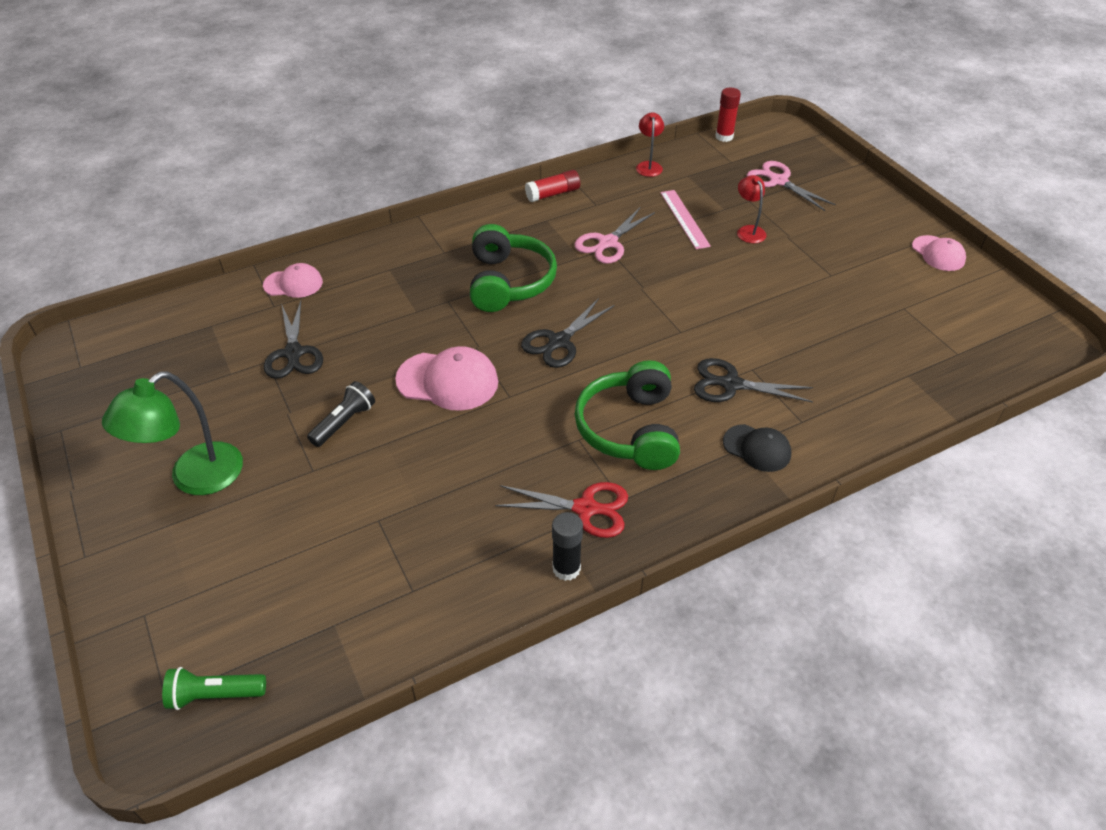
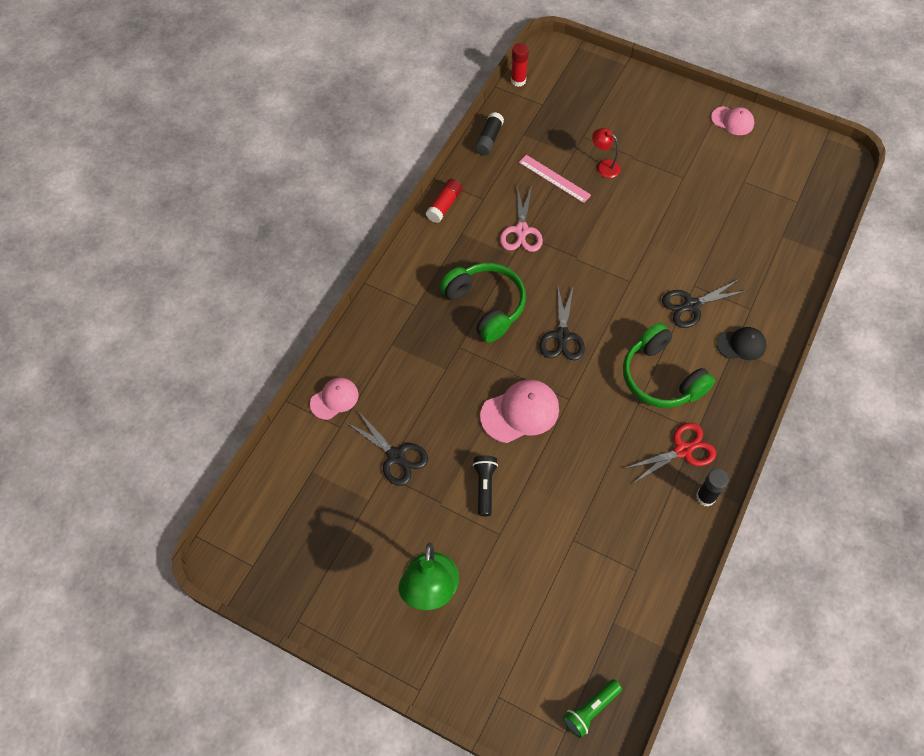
camera: 35 degrees left, 15 degrees up
(648, 166) = (489, 139): red lamp -> black glue stick
(778, 181) = (588, 107): pink scissors -> none

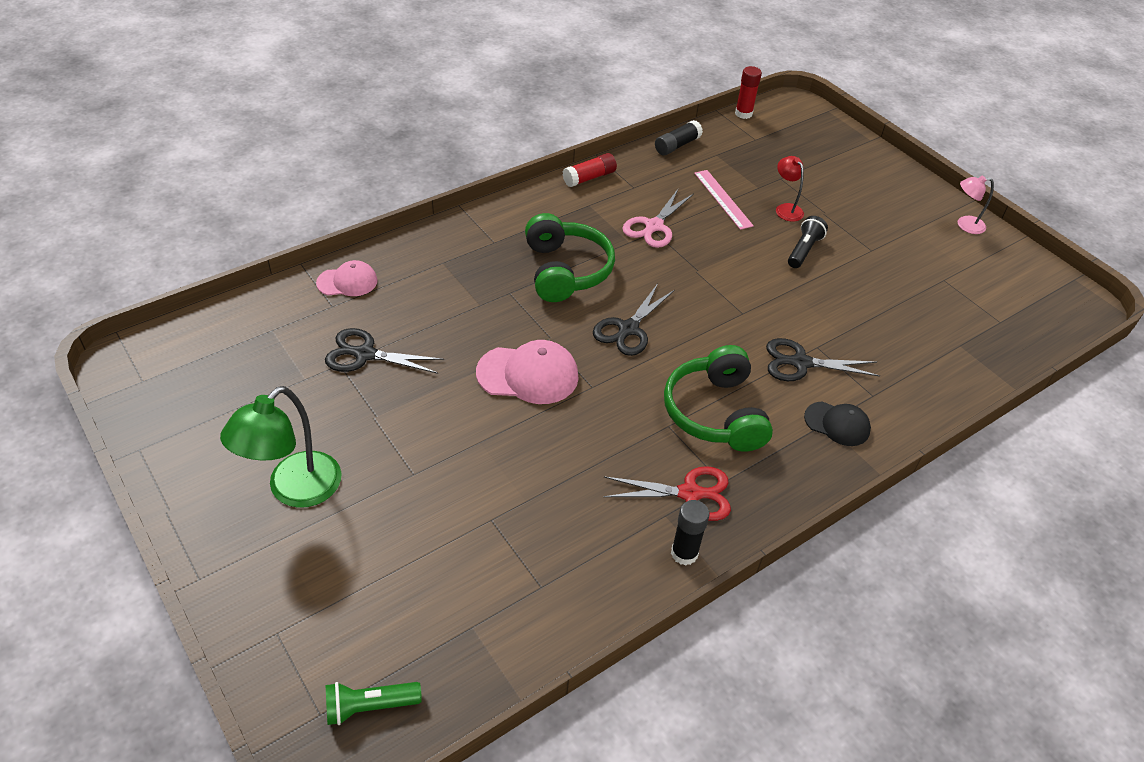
camera: 25 degrees right, 15 degrees down
(396, 456) = (365, 354): black scissors -> black scissors turned 120 degrees clockwise
(484, 486) = (434, 423): black flashlight -> black flashlight (804, 250)
(732, 121) = (965, 225): pink cap -> pink lamp

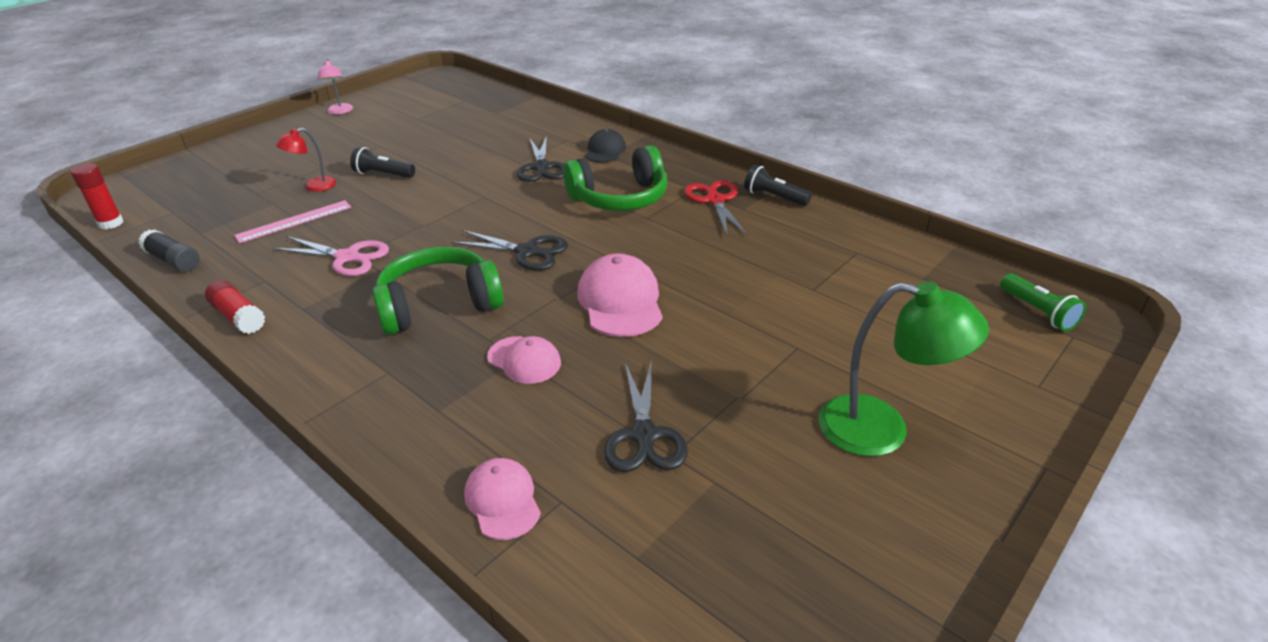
camera: 100 degrees left, 10 degrees down
(475, 307) = (524, 360): none -> pink cap
(684, 553) = (774, 197): black glue stick -> black flashlight

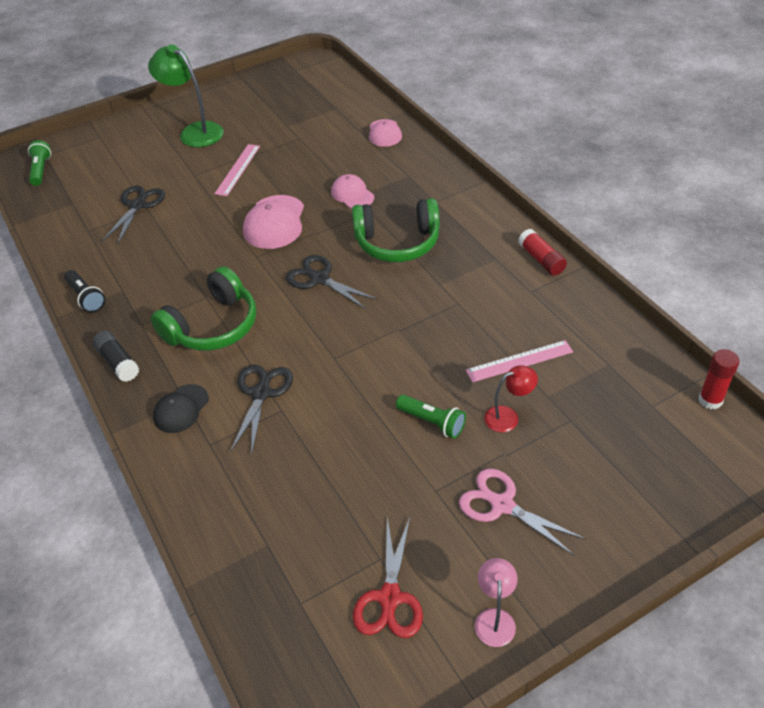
camera: 160 degrees left, 10 degrees up
(173, 260) = (617, 330): black glue stick -> black glue stick (118, 362)
(347, 257) = (465, 303): pink scissors -> pink scissors (502, 505)
(383, 174) = (432, 422): black flashlight -> green flashlight
(620, 198) = (213, 326): green headphones -> green headphones turned 135 degrees clockwise
(644, 435) = (307, 147): black scissors -> black scissors (137, 205)
(715, 201) = (136, 304): red scissors -> red scissors (390, 597)
(735, 368) = (238, 169): none -> pink ruler

